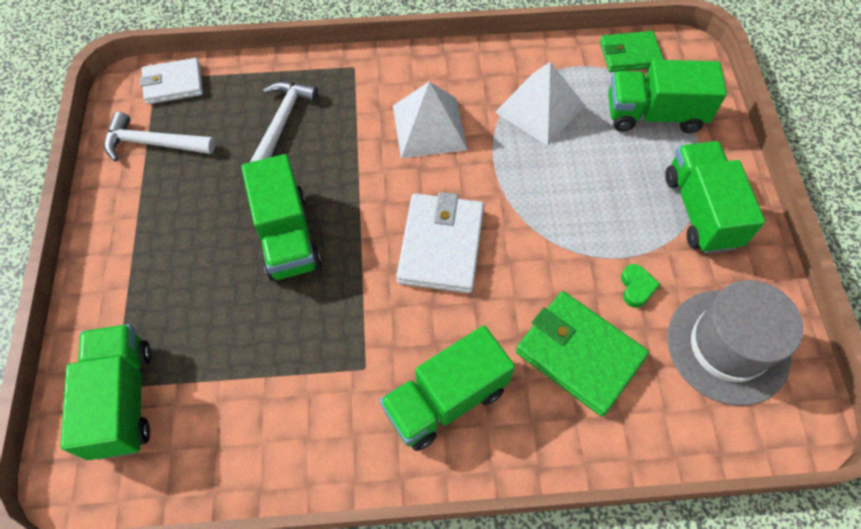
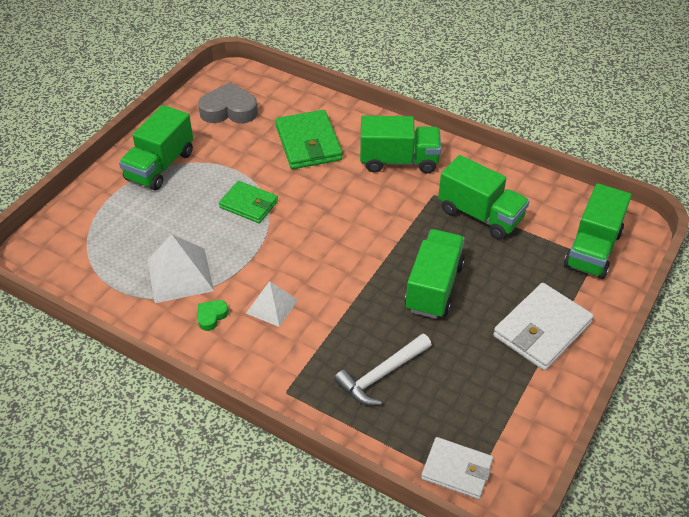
camera: 145 degrees left, 15 degrees down
(153, 143) = (502, 417): white hammer -> none
(429, 127) = (272, 306): white pyramid -> white pyramid, size x0.64
(441, 246) = (335, 229): white wallet -> white wallet (542, 329)
(630, 54) = (69, 276): green wallet -> green wallet (249, 204)
(636, 287) = (244, 153): green heart -> green heart (211, 316)
(654, 114) = (111, 228): green truck -> green truck (480, 215)
(728, 346) = (229, 110): grey hat -> grey heart

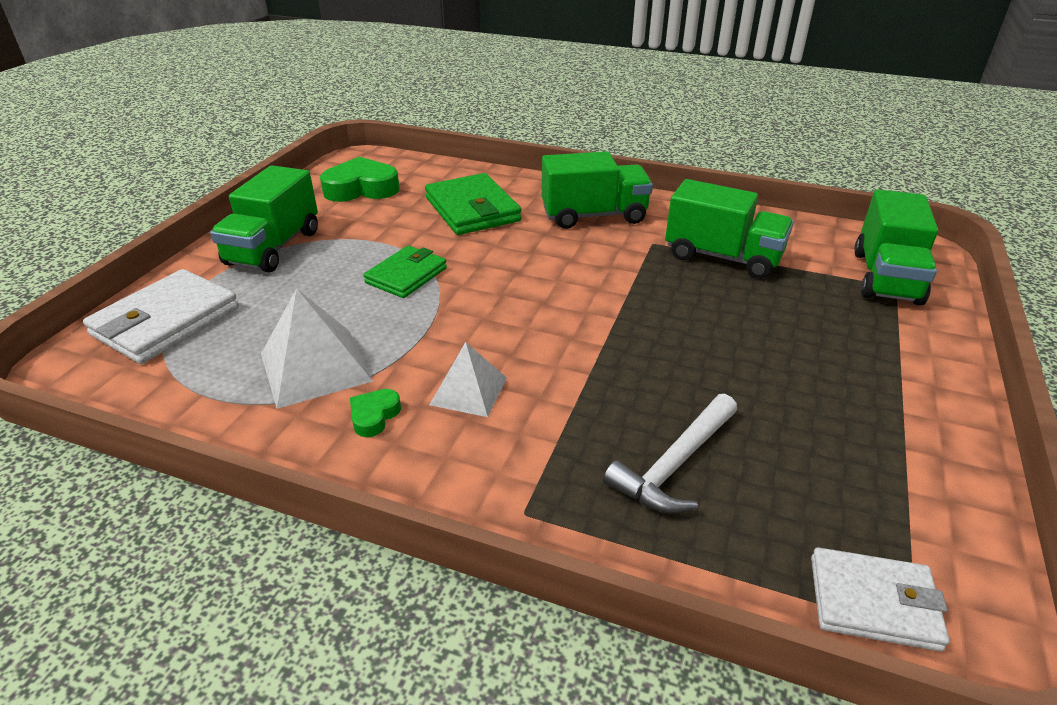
camera: 10 degrees left, 10 degrees down
(229, 110) = (361, 189): grey heart -> green heart
(249, 204) = (406, 275): green wallet -> green wallet turned 75 degrees counterclockwise
(434, 287) = (701, 340): green truck -> none
(542, 329) = (880, 373): white wallet -> white wallet (166, 321)

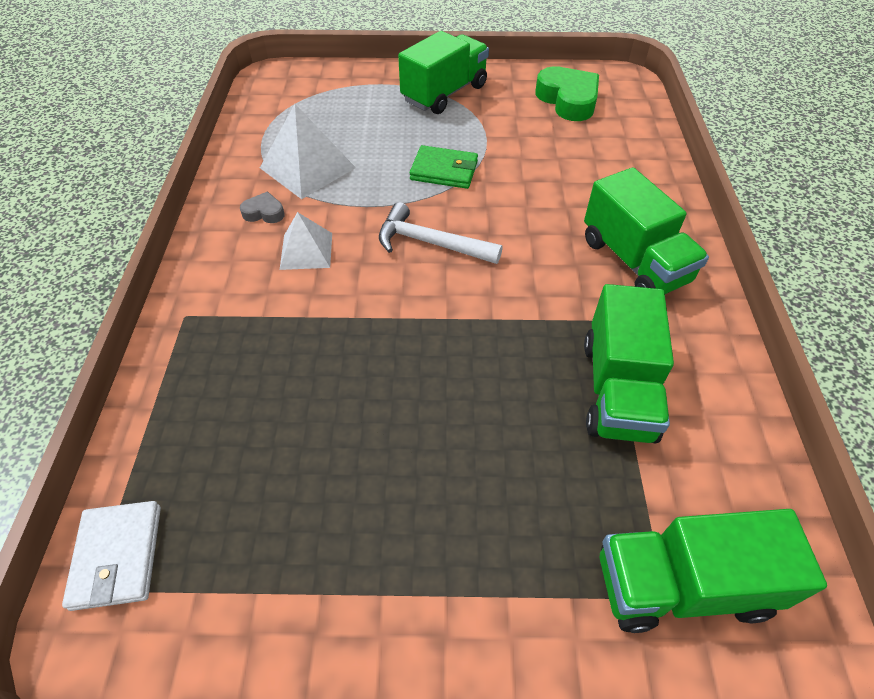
camera: 70 degrees right, 15 degrees up
(166, 321) = (331, 88): white wallet -> none
(274, 248) = (444, 93): green truck -> green truck turned 135 degrees clockwise
(374, 416) = (264, 212): green heart -> grey heart
(472, 209) = (581, 174): green wallet -> none
(674, 465) = (251, 396): white hammer -> white hammer (430, 243)

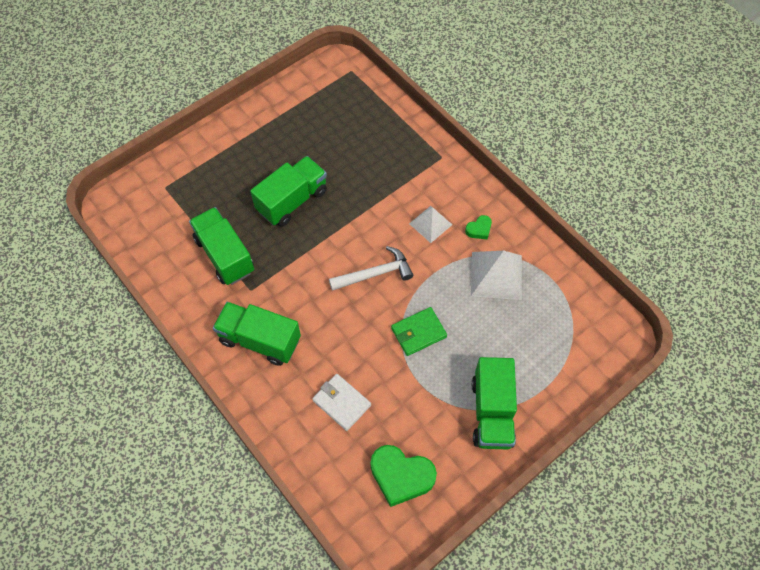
camera: 140 degrees right, 10 degrees up
(117, 556) = (354, 81): white wallet -> white wallet (341, 403)
(264, 212) = (479, 229): grey heart -> green heart
(682, 585) = (160, 195): green truck -> green truck (292, 201)

